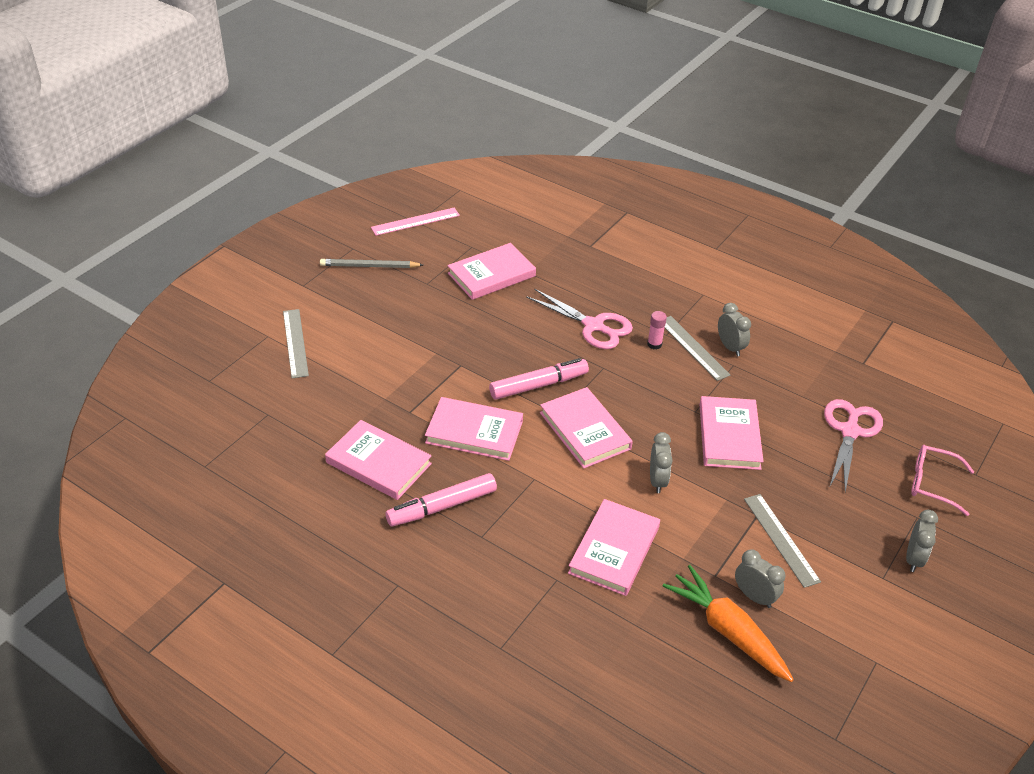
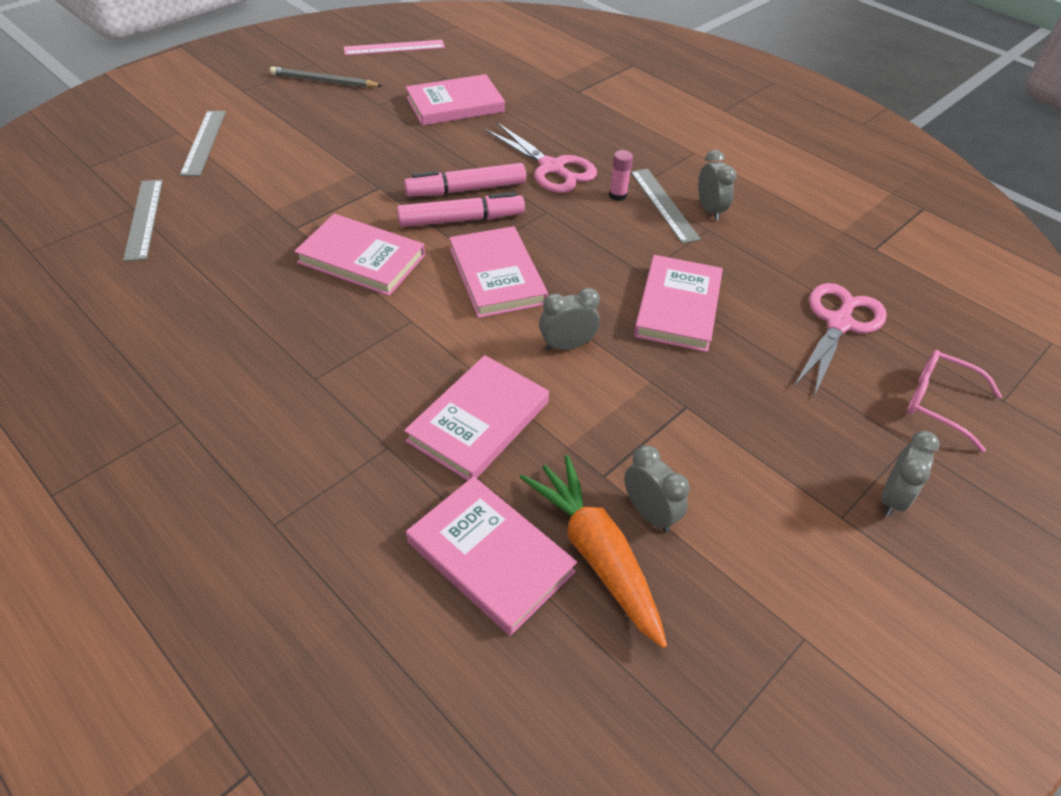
camera: 10 degrees right, 5 degrees up
(378, 463) = (231, 277): pink book -> pink book (490, 557)
(442, 506) = (282, 336): pink marker -> pink marker (466, 189)
(657, 481) = (567, 346): grey clock -> grey clock turned 120 degrees counterclockwise
(781, 539) = (709, 443): grey ruler -> grey ruler (144, 219)

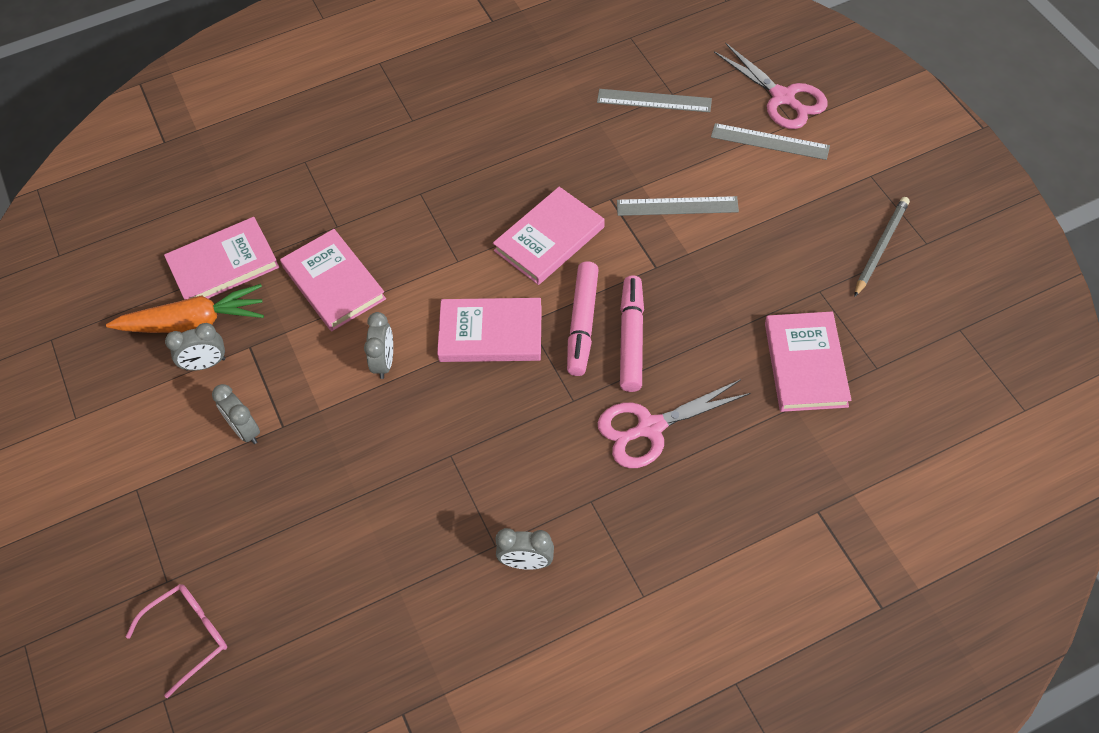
camera: 115 degrees right, 10 degrees up
(394, 48) = (961, 328): pink ruler -> none
(617, 195) = (581, 477): pink glue stick -> none
(663, 205) = (550, 517): grey ruler -> grey ruler (677, 206)
(677, 307) = (394, 466): pink book -> none
(839, 323) = (315, 604): pink scissors -> pink scissors (783, 98)
(892, 498) = (130, 535): grey clock -> grey clock (245, 430)

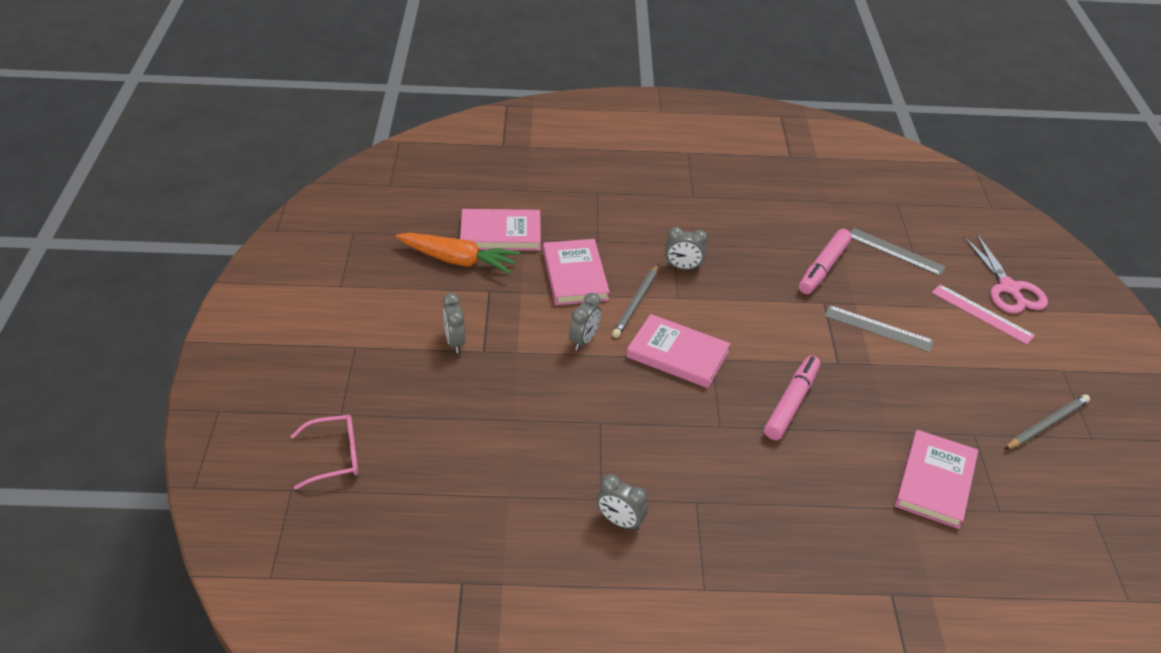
camera: 20 degrees right, 15 degrees down
(206, 364) = (451, 289): grey clock -> grey clock (683, 267)
(417, 288) = (636, 303): none -> grey pencil
(549, 239) = (759, 310): pink book -> none
(582, 324) = (756, 377): pink marker -> pink marker (823, 268)
(649, 428) = (773, 471): pink scissors -> none
(770, 141) = (982, 314): grey ruler -> pink ruler

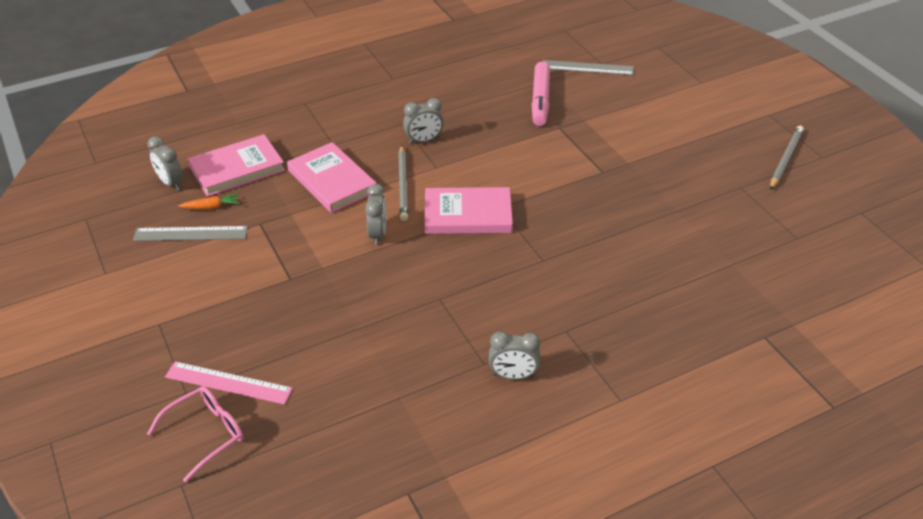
camera: 25 degrees left, 0 degrees up
(455, 342) = (257, 281): grey clock -> grey clock (170, 183)
(458, 260) = (212, 207): orange carrot -> orange carrot, size x0.45
(791, 403) = (588, 218): pink marker -> none
(878, 328) = (615, 132): grey ruler -> grey ruler (191, 233)
(935, 481) = (737, 235): pink book -> none
(982, 314) = (684, 93): pink ruler -> pink ruler (228, 382)
(1009, 288) = (691, 67): pink scissors -> none

